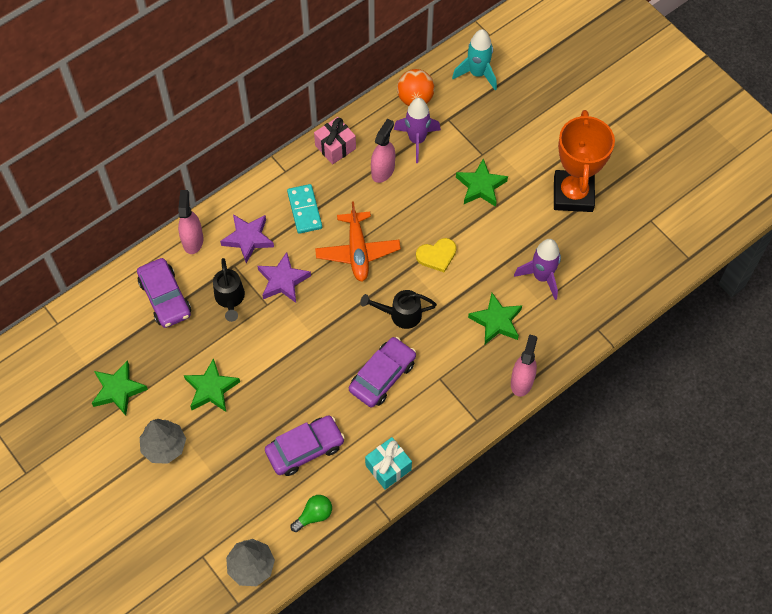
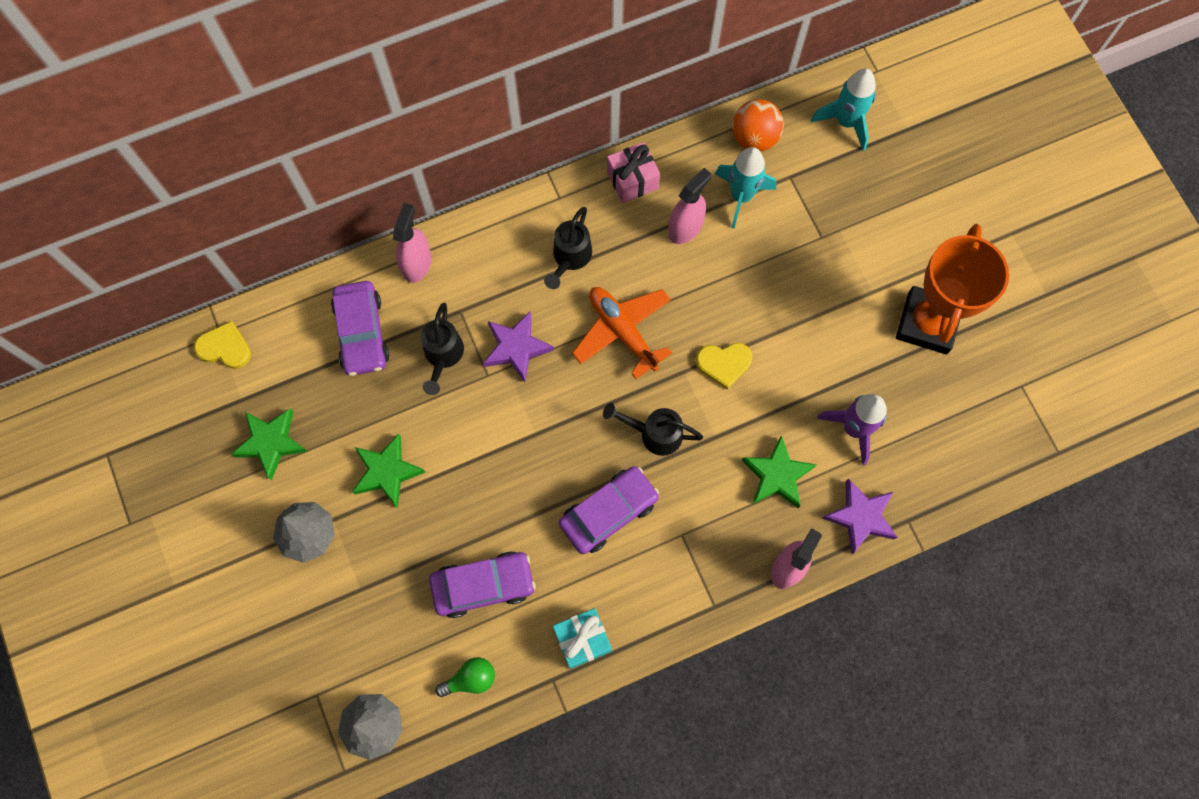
camera: 15 degrees right, 10 degrees up
(64, 332) = (225, 347): none -> yellow heart
(248, 239) = (487, 279): purple star -> purple star (860, 517)
(305, 210) = (570, 257): turquoise domino -> black watering can
(357, 251) = (622, 332): orange plane -> orange plane turned 135 degrees clockwise
(417, 140) = (741, 196): purple rocket -> turquoise rocket
(481, 186) = (807, 281): green star -> none

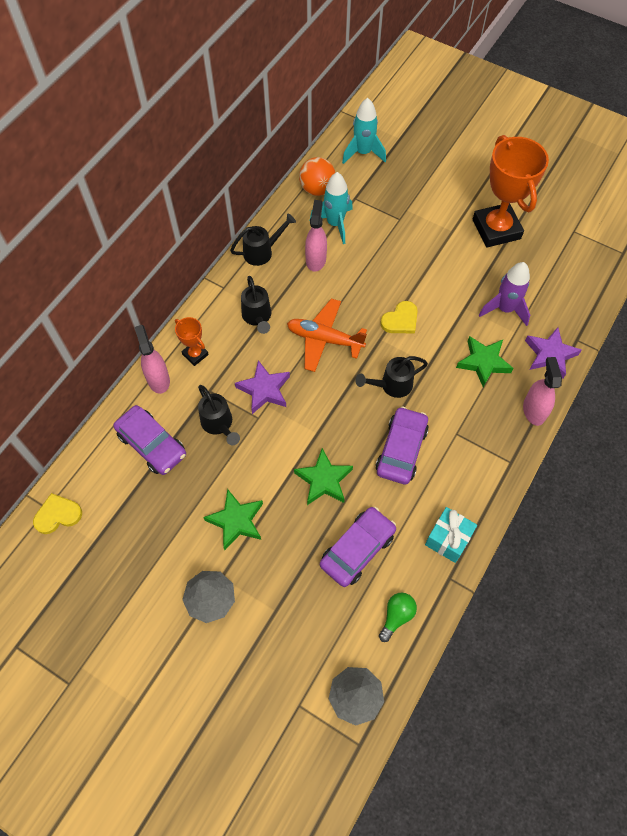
camera: 35 degrees left, 10 degrees down
(271, 443) = (138, 556): green star -> green star (323, 480)
(474, 259) = (195, 354): none -> orange trophy
(632, 180) = (262, 252): pink gift -> black watering can

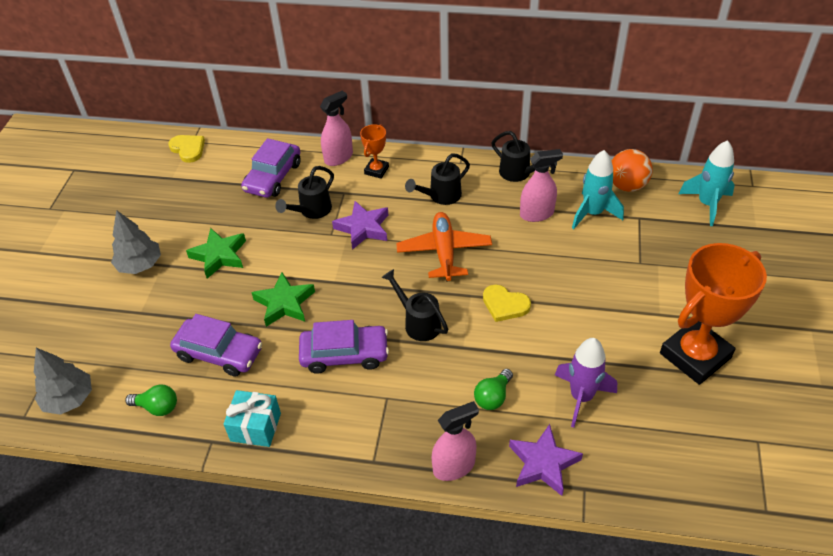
camera: 70 degrees right, 15 degrees down
(483, 362) = (493, 397): green star -> green light bulb

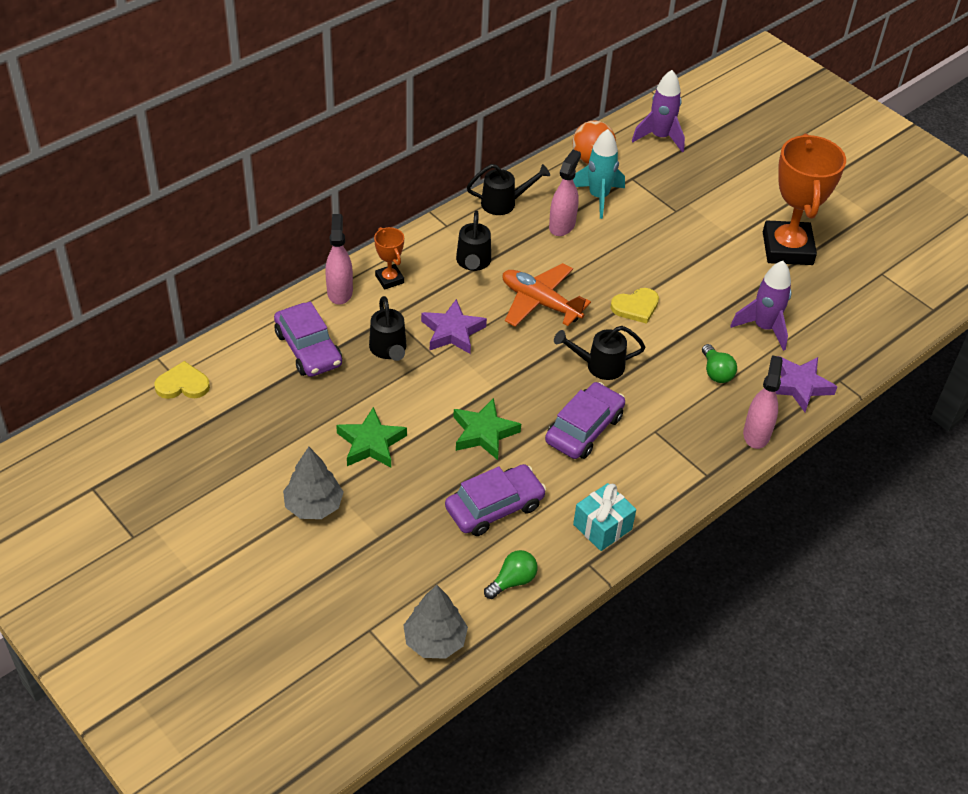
camera: 55 degrees left, 0 degrees up
(707, 204) = (660, 137): turquoise rocket -> purple rocket

